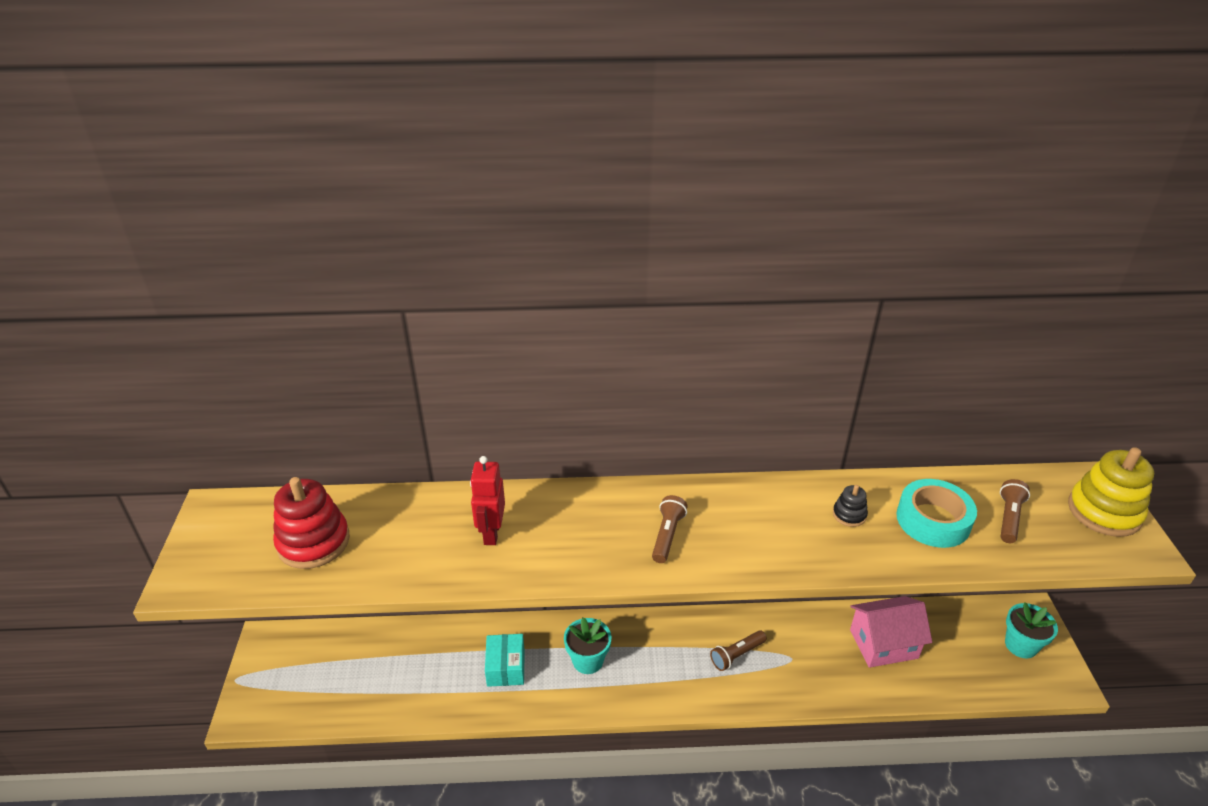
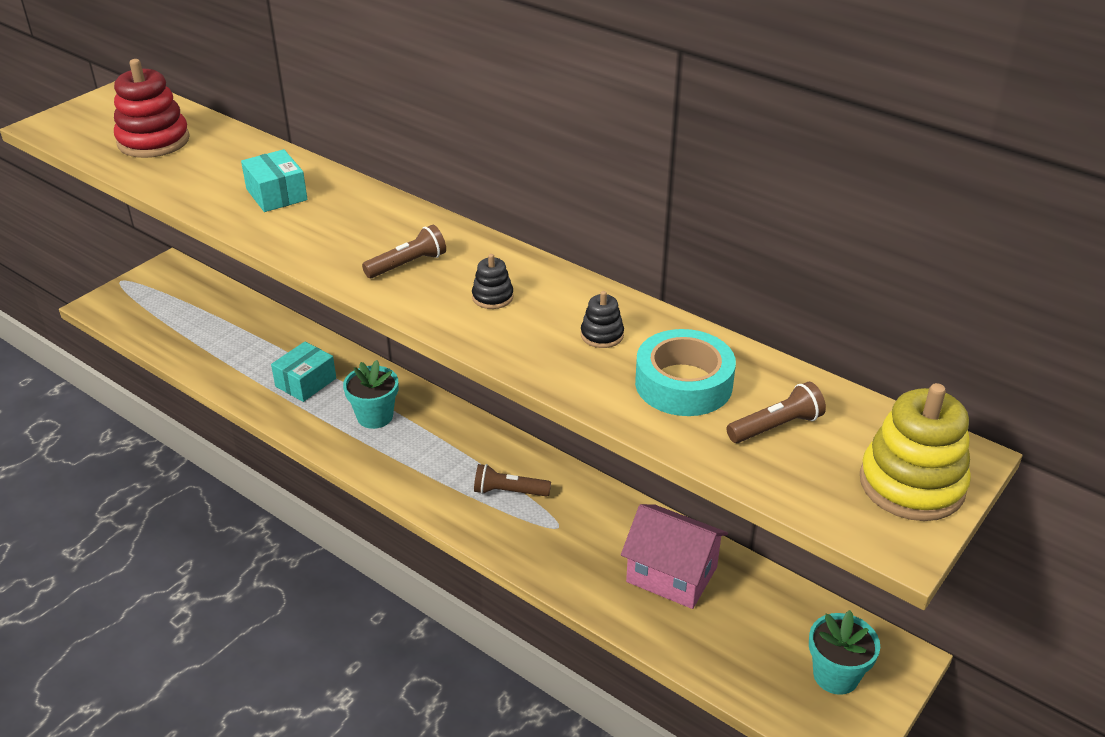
camera: 40 degrees right, 0 degrees up
(491, 533) = (276, 194): red robot -> turquoise box
(753, 527) = (492, 297): none -> black stacking toy

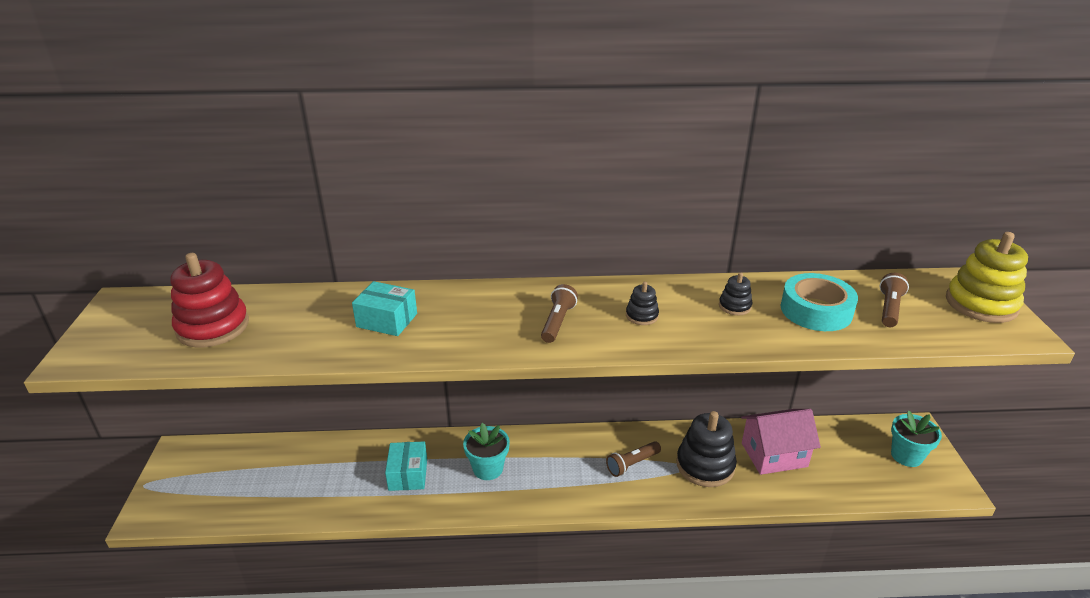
camera: 40 degrees left, 5 degrees down
(580, 538) = (705, 465): none -> black stacking toy

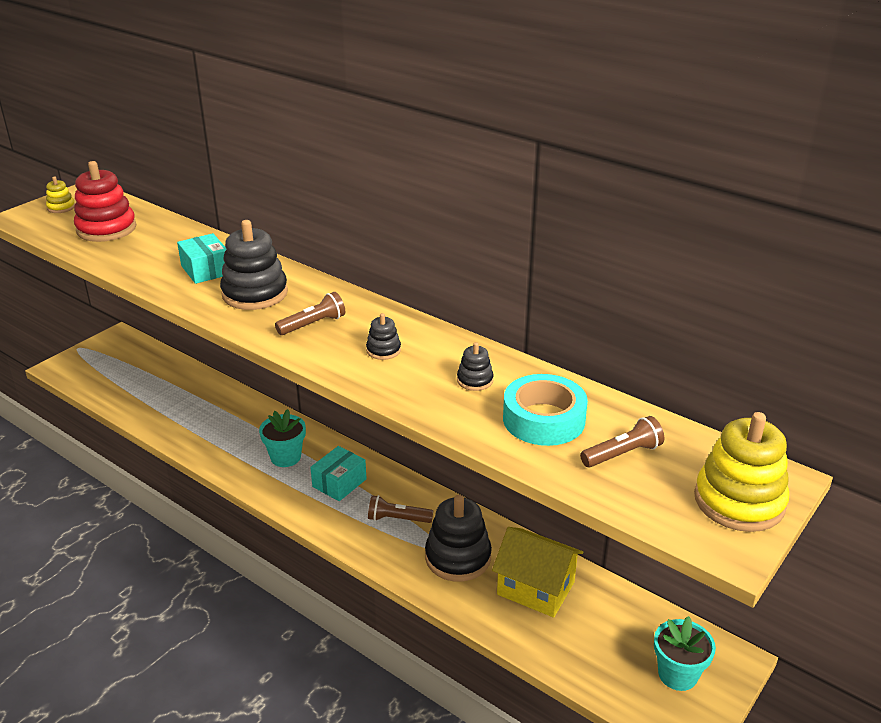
camera: 40 degrees right, 0 degrees up
(117, 328) = (61, 207): none -> yellow stacking toy
(408, 474) = (228, 429): turquoise box -> turquoise box (339, 483)
(467, 320) = (255, 293): none -> black stacking toy
(774, 455) = (536, 588): pink house -> yellow house

